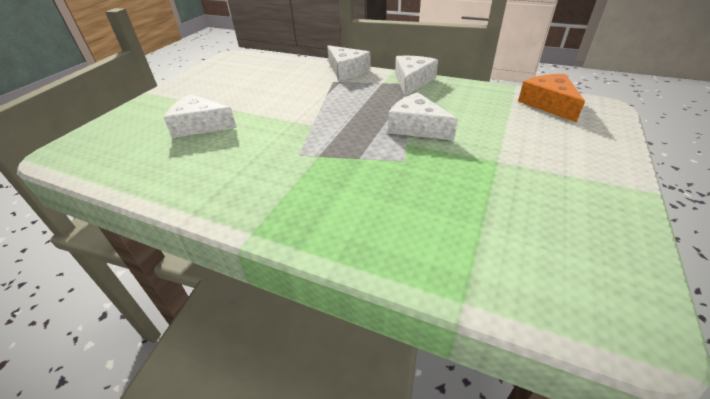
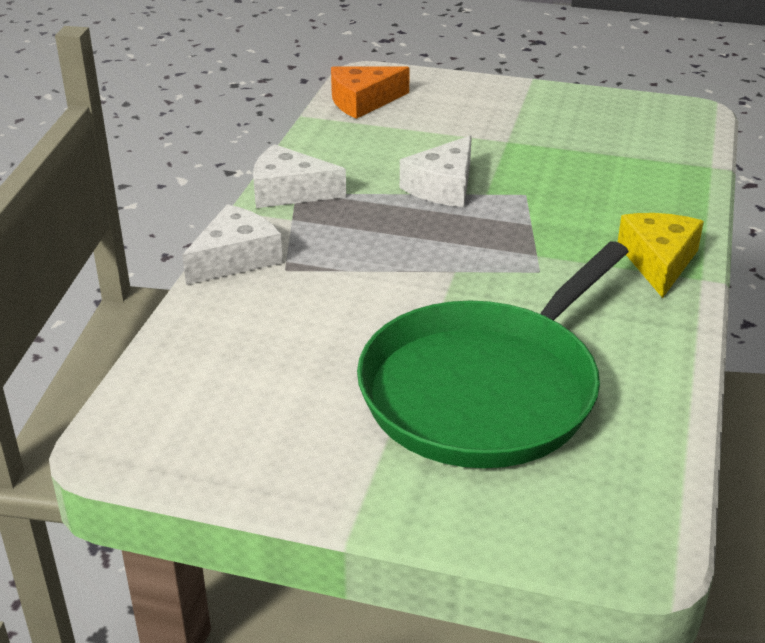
camera: 100 degrees left, 5 degrees down
(200, 125) = (486, 389): white cheese -> green pan
(285, 212) = (658, 261): none -> yellow cheese

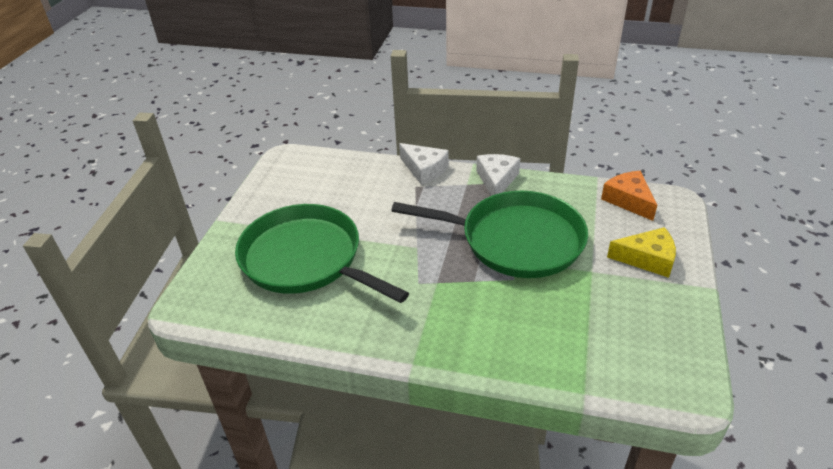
camera: 90 degrees right, 5 degrees up
(443, 186) = (515, 240): white cheese -> green pan
(658, 261) = (432, 342): yellow cheese -> yellow cheese (647, 259)

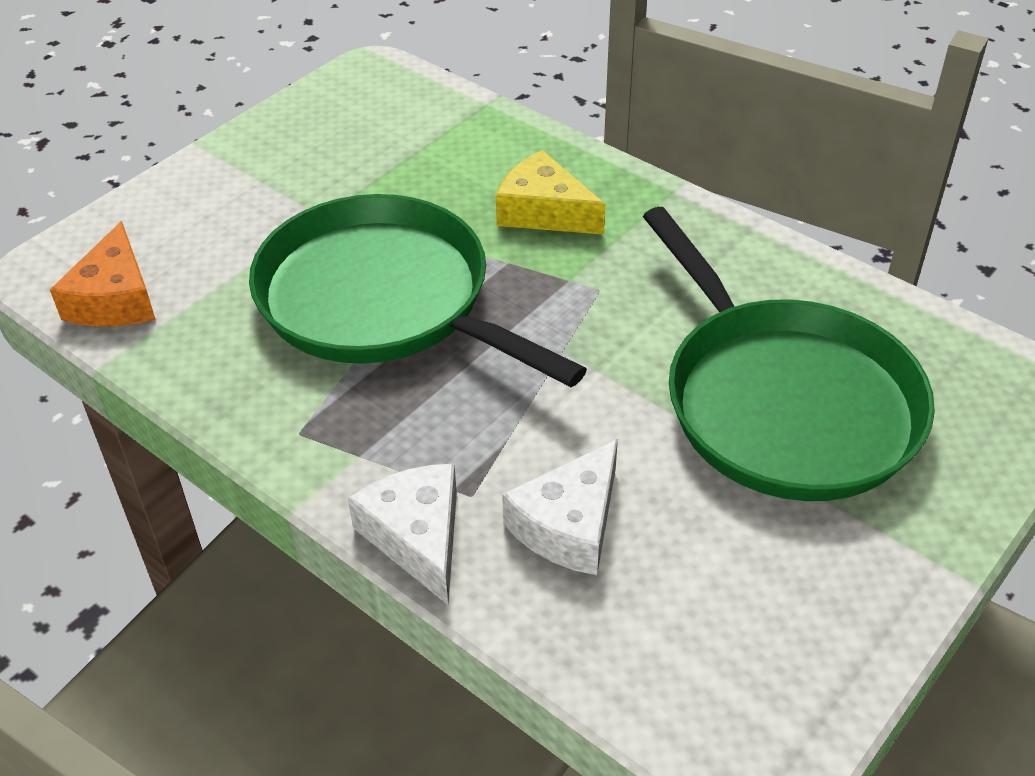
camera: 155 degrees left, 5 degrees up
(496, 180) = (291, 438): white cheese -> white cheese (569, 524)
(647, 259) = (223, 202): yellow cheese -> yellow cheese (544, 211)

